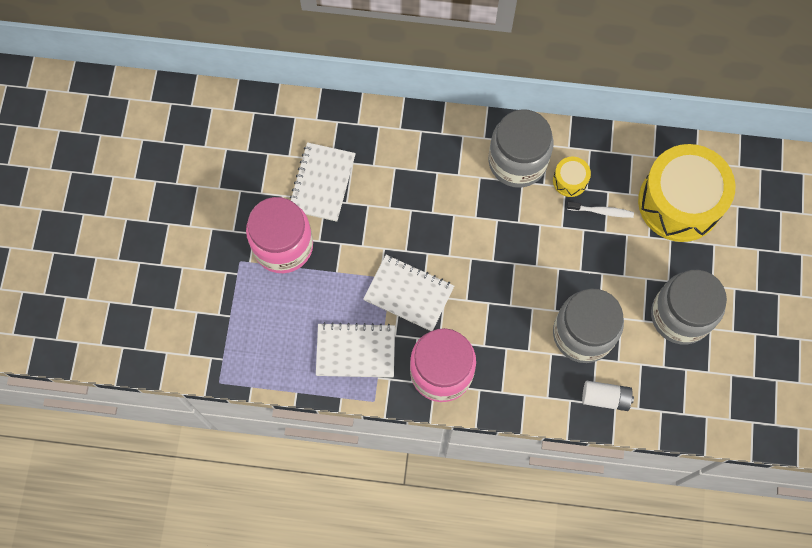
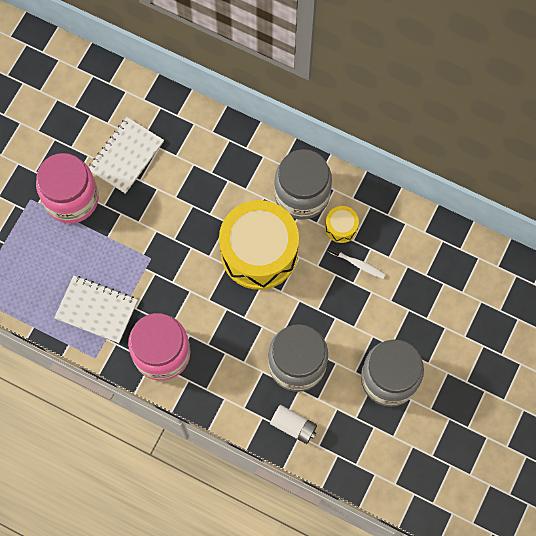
camera: 20 degrees right, 0 degrees up
(409, 293) = (161, 277): white notebook -> none
(679, 202) = (430, 280): yellow drum -> yellow drum (259, 252)

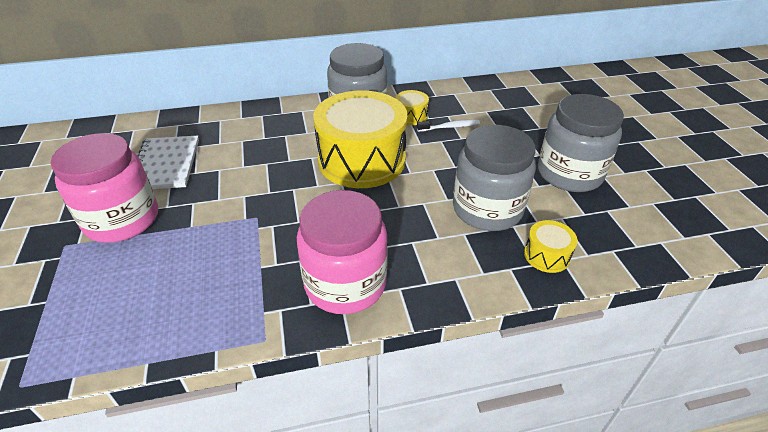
camera: 40 degrees left, 30 degrees down
(96, 310) = (228, 292): white notebook -> none
(293, 426) = (546, 255): white battery -> yellow drum

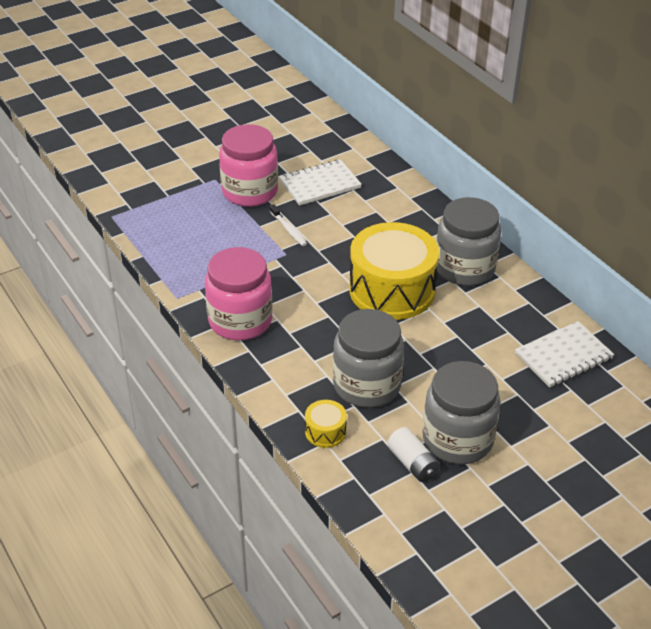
camera: 70 degrees right, 0 degrees up
(411, 116) = (488, 305): yellow drum -> none
(450, 127) = (486, 337): white toothbrush -> white toothbrush (288, 229)
(486, 100) = (563, 356): none -> white notebook
(596, 207) = (412, 463): none -> white battery

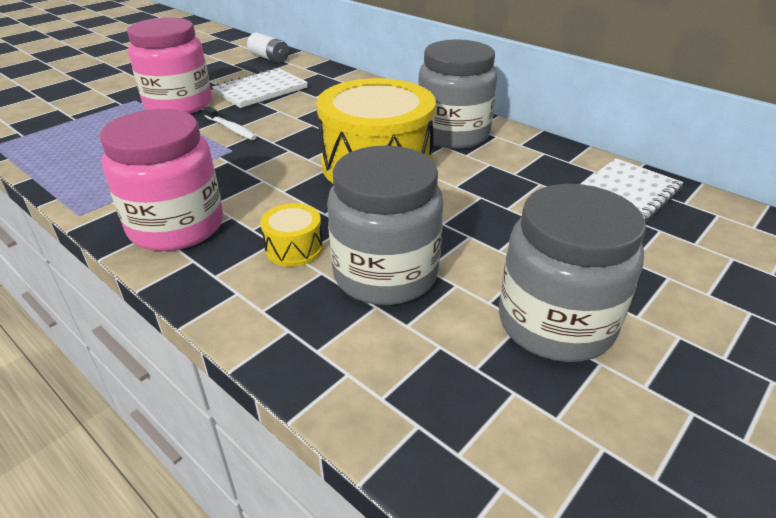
camera: 15 degrees left, 5 degrees down
(325, 431) = (342, 355): yellow drum -> yellow drum (294, 248)
(412, 463) = (507, 376): white battery -> white battery (269, 58)

